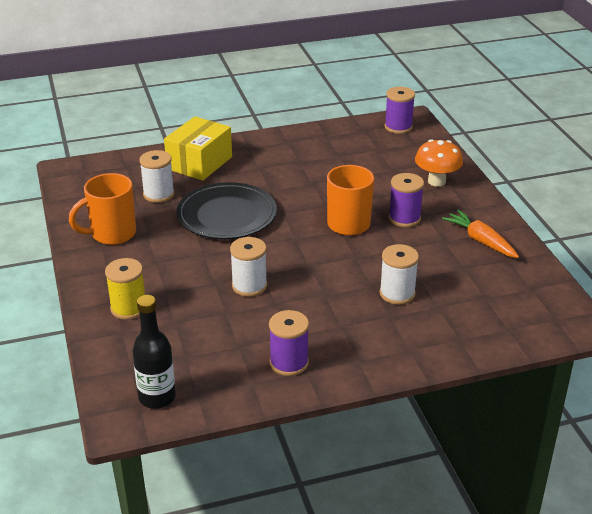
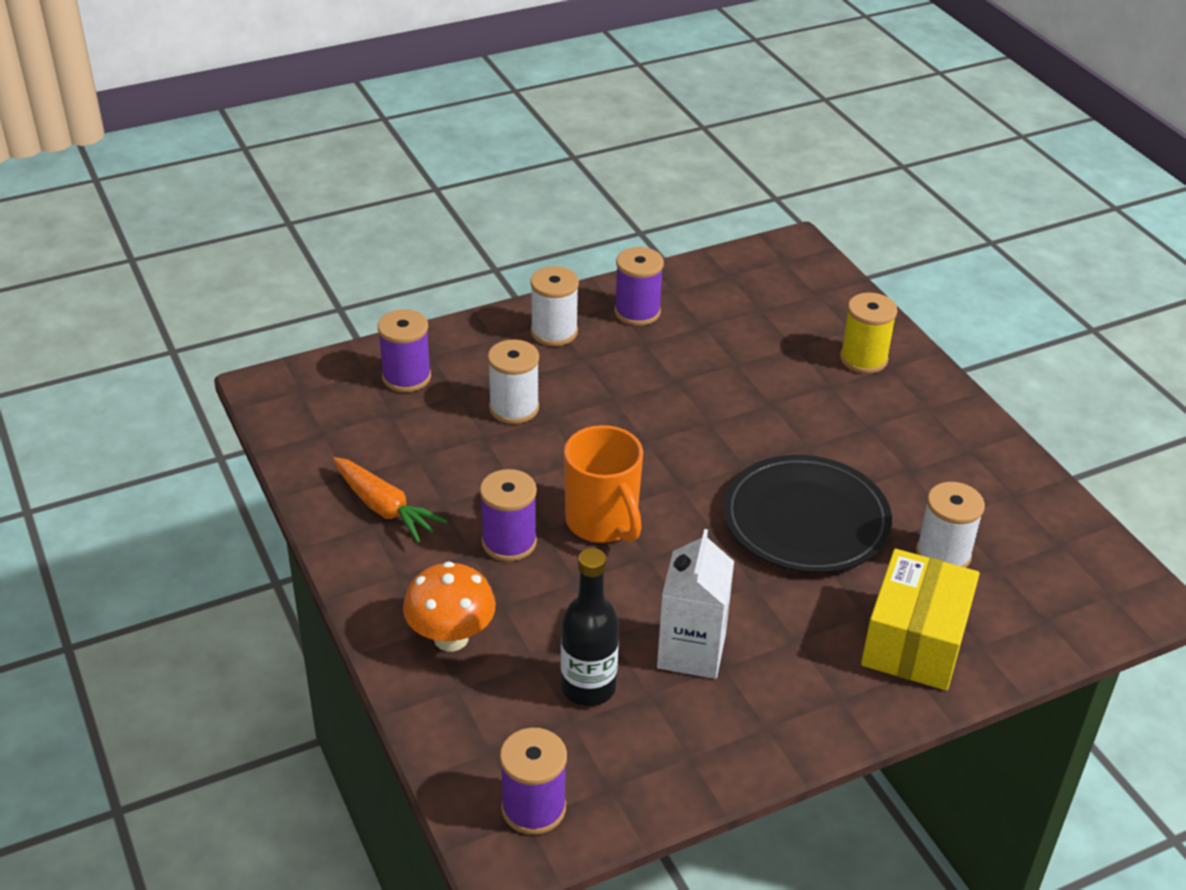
camera: 170 degrees right, 5 degrees up
(112, 234) = (964, 467): orange mug -> none
(157, 397) = (769, 268): black bottle -> black bottle (588, 687)
(249, 286) = (720, 402): white spool -> white spool (554, 332)
(314, 168) = (691, 651): none -> white carton
(477, 323) = (406, 377): none -> purple spool

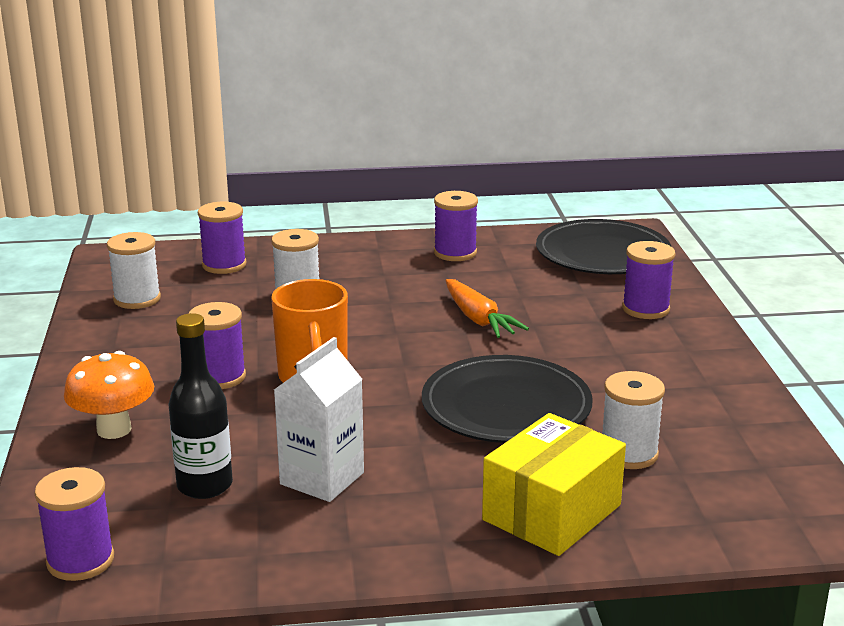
camera: 20 degrees right, 15 degrees down
(385, 508) = (134, 339): orange carrot -> orange carrot (479, 319)
(554, 332) = (372, 255): white spool -> white spool (137, 299)
(783, 286) = (602, 254): none -> black plate
(863, 359) = (645, 309): yellow spool -> purple spool

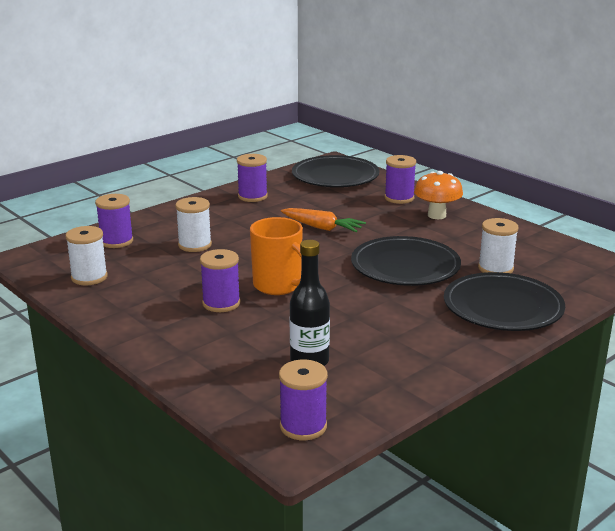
camera: 35 degrees left, 0 degrees up
(114, 430) = (203, 353): orange mushroom -> orange mushroom (436, 215)
(322, 478) = (368, 334): white carton -> none
(551, 512) = (503, 307): yellow box -> black plate

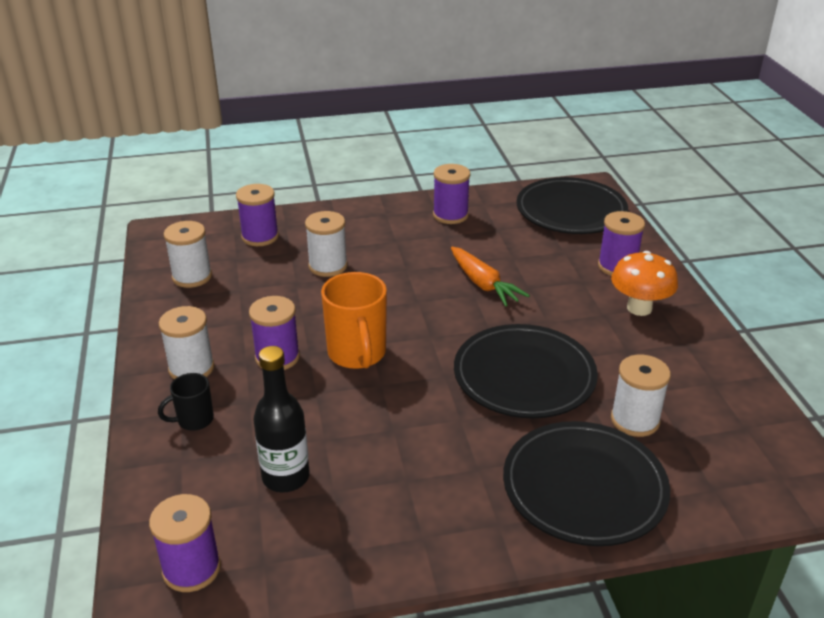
camera: 30 degrees right, 10 degrees up
(161, 327) = (191, 368): none -> white spool
(201, 354) = (194, 420): none -> black mug

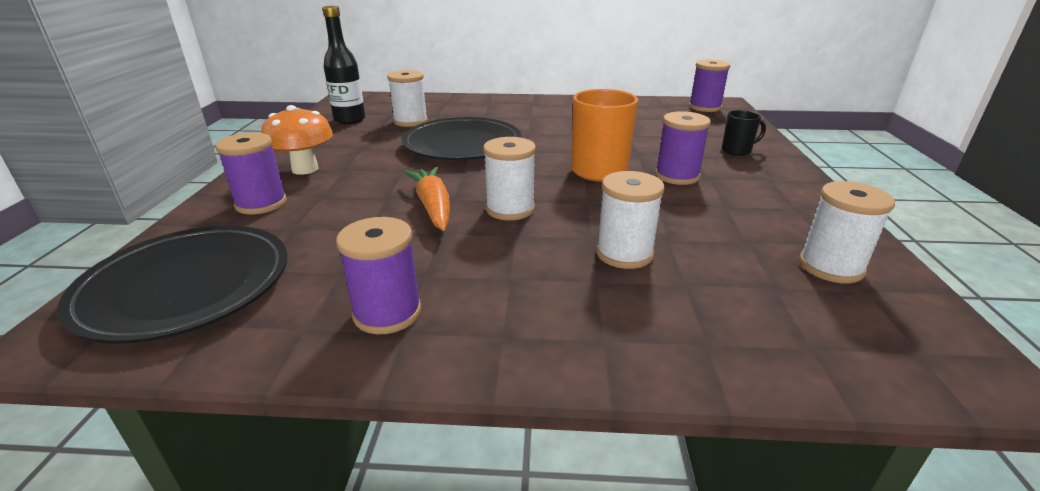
camera: 165 degrees left, 5 degrees down
(191, 368) = (761, 178): white spool -> white spool (510, 209)
(260, 237) = (750, 323): purple spool -> none
(286, 477) = (657, 125): black bottle -> black bottle (350, 120)
(584, 487) = (474, 107): black plate -> none

